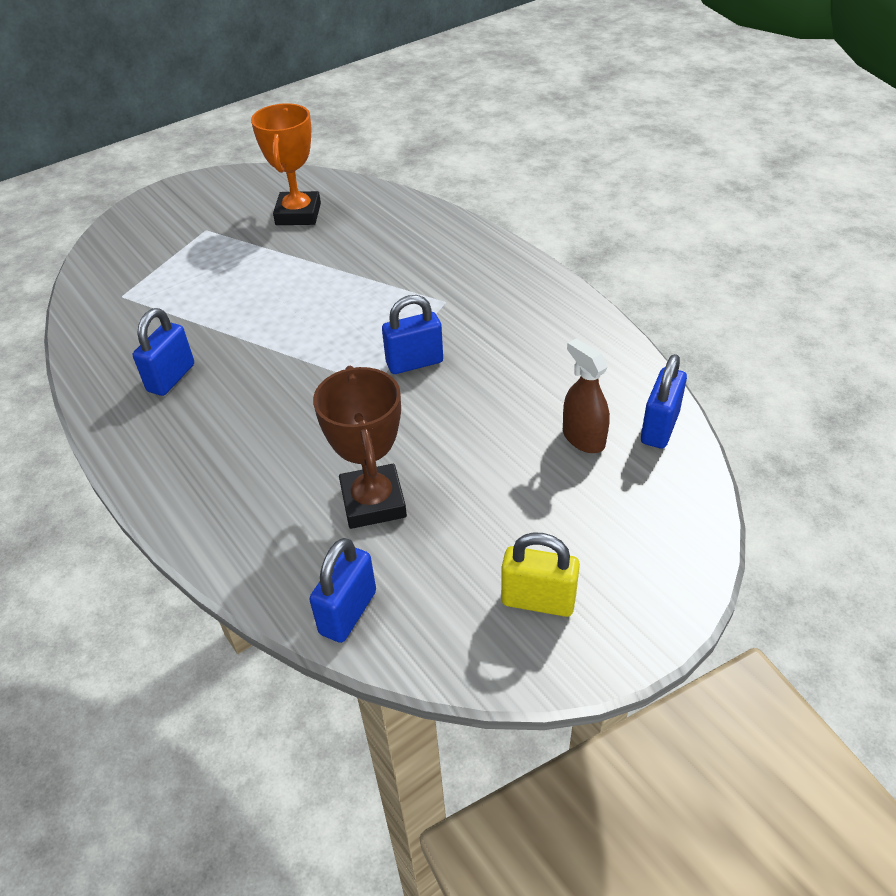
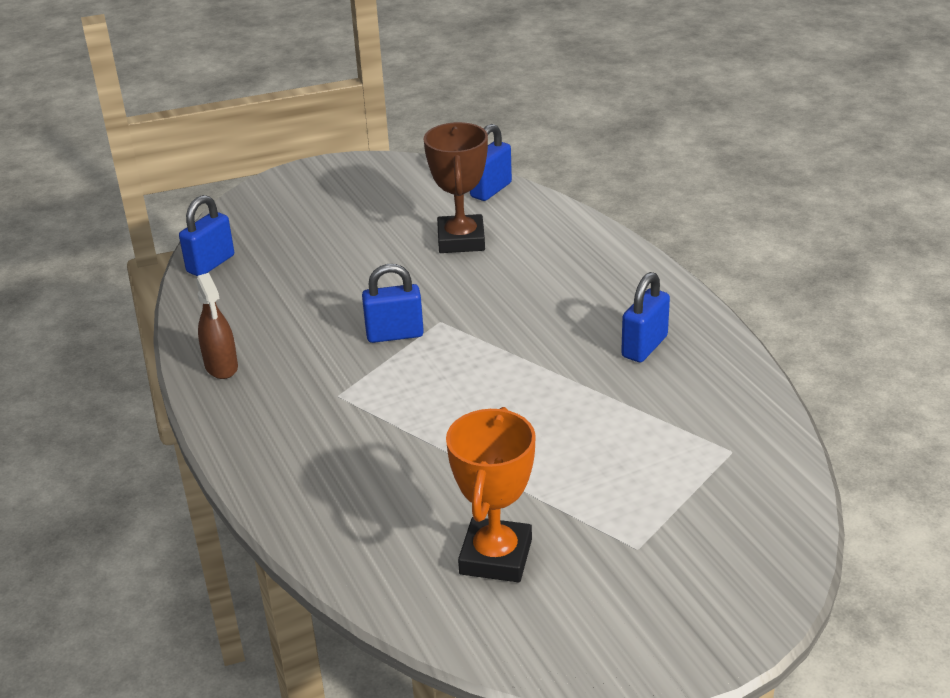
camera: 170 degrees left, 10 degrees down
(538, 601) = (365, 186): yellow padlock -> none
(583, 438) = (276, 263): brown spray bottle -> brown spray bottle (221, 366)

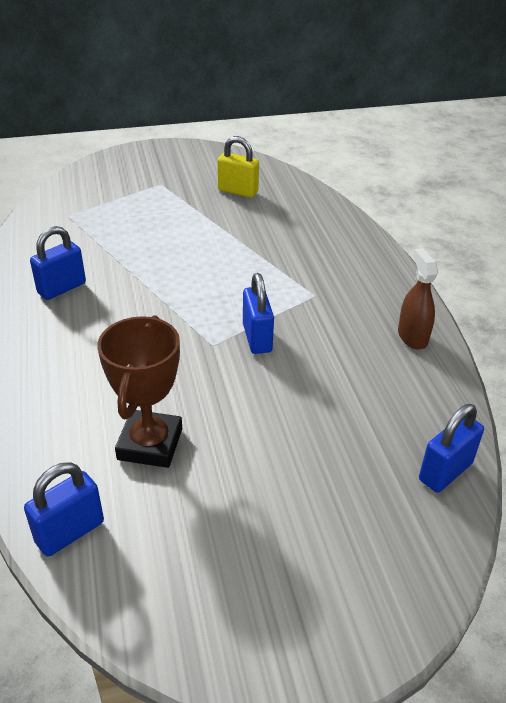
camera: 170 degrees left, 5 degrees up
(395, 335) = (257, 338): blue padlock -> blue padlock turned 75 degrees clockwise
(496, 557) = (238, 191): orange trophy -> yellow padlock

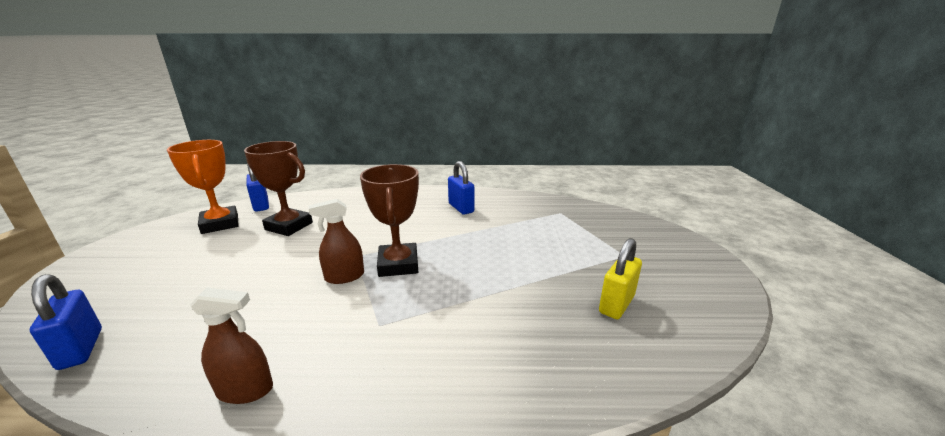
camera: 105 degrees right, 15 degrees down
(160, 545) = (220, 224): none -> orange trophy
(220, 307) = (398, 264): none -> brown trophy
(257, 338) = (344, 277): blue padlock -> brown spray bottle

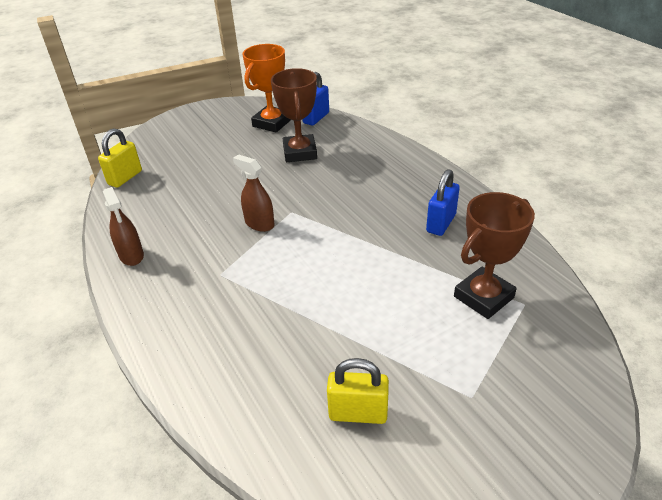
camera: 60 degrees right, 15 degrees up
(81, 349) = (125, 178): blue padlock -> yellow padlock
(398, 264) = (299, 240): brown trophy -> brown trophy (483, 297)

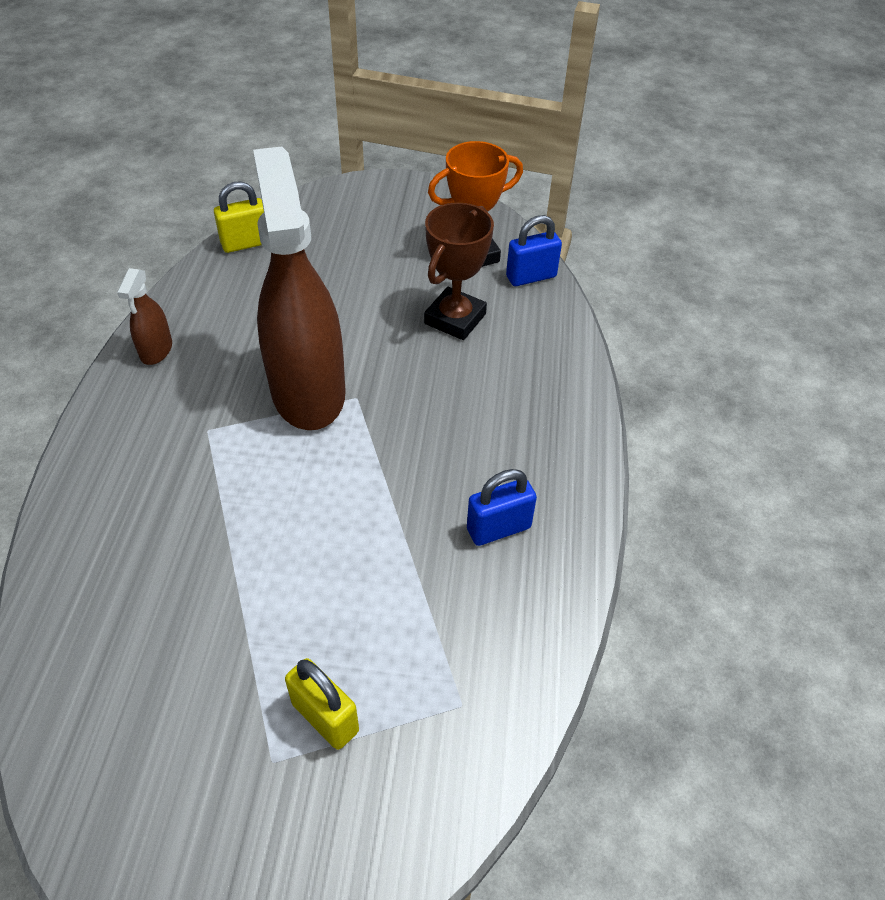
camera: 35 degrees right, 10 degrees up
(259, 223) = (308, 391): brown spray bottle -> brown spray bottle, size x2.38
(358, 413) = (154, 686): yellow padlock -> yellow padlock (325, 717)
(483, 297) = (427, 660): brown trophy -> none

